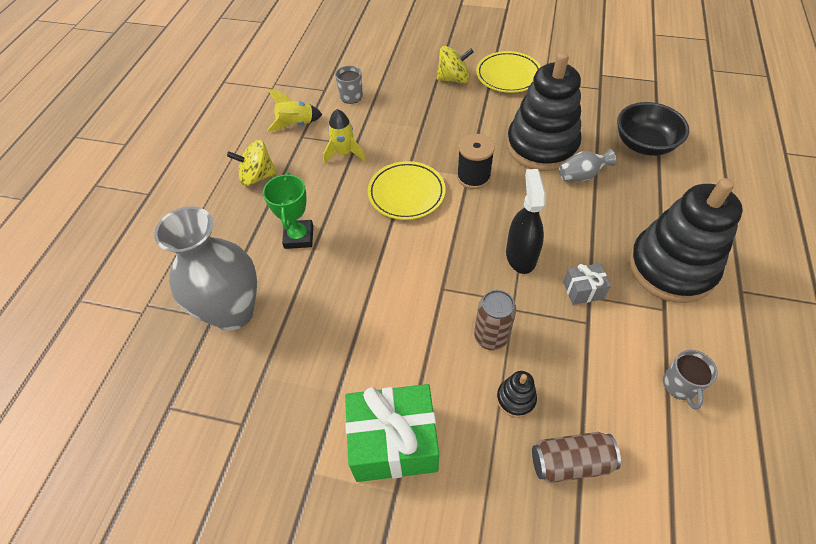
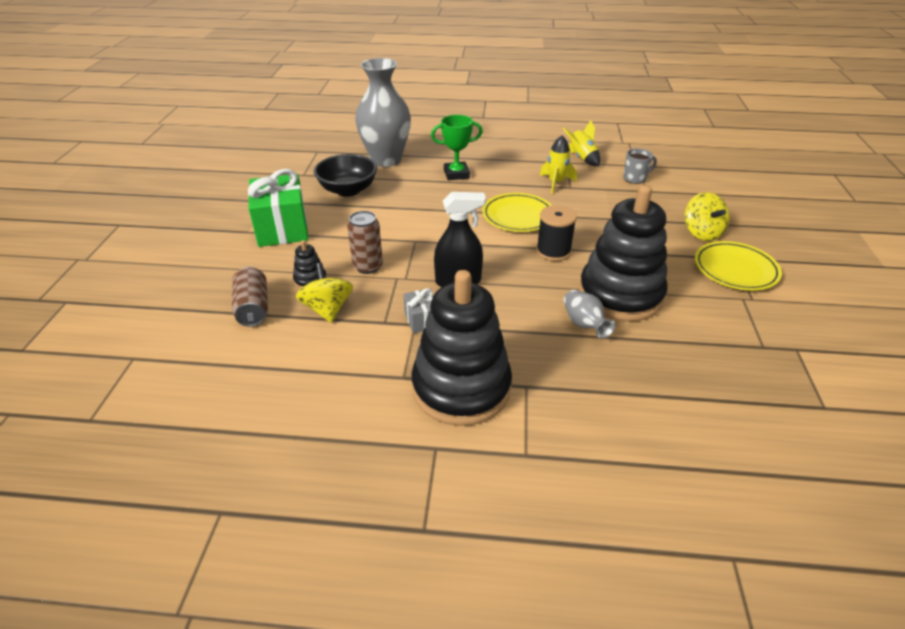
camera: 80 degrees right, 15 degrees down
(257, 177) = (513, 151): yellow spinning top -> yellow spinning top (327, 309)
(644, 145) = (666, 382): black bowl -> black bowl (348, 190)
(680, 385) = (315, 380): grey mug -> none

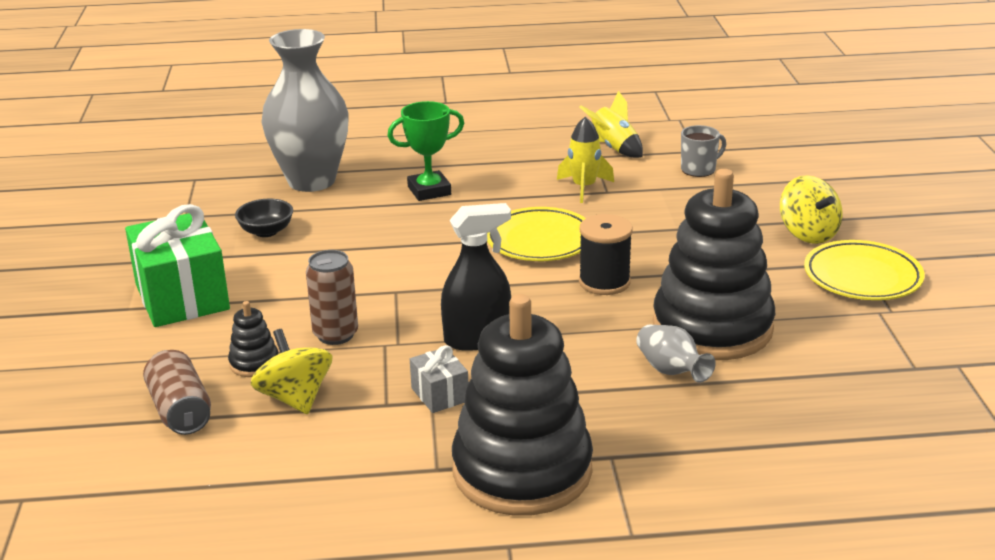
camera: 10 degrees left, 10 degrees down
(348, 190) = (266, 231): black bowl -> black bowl, size x0.59

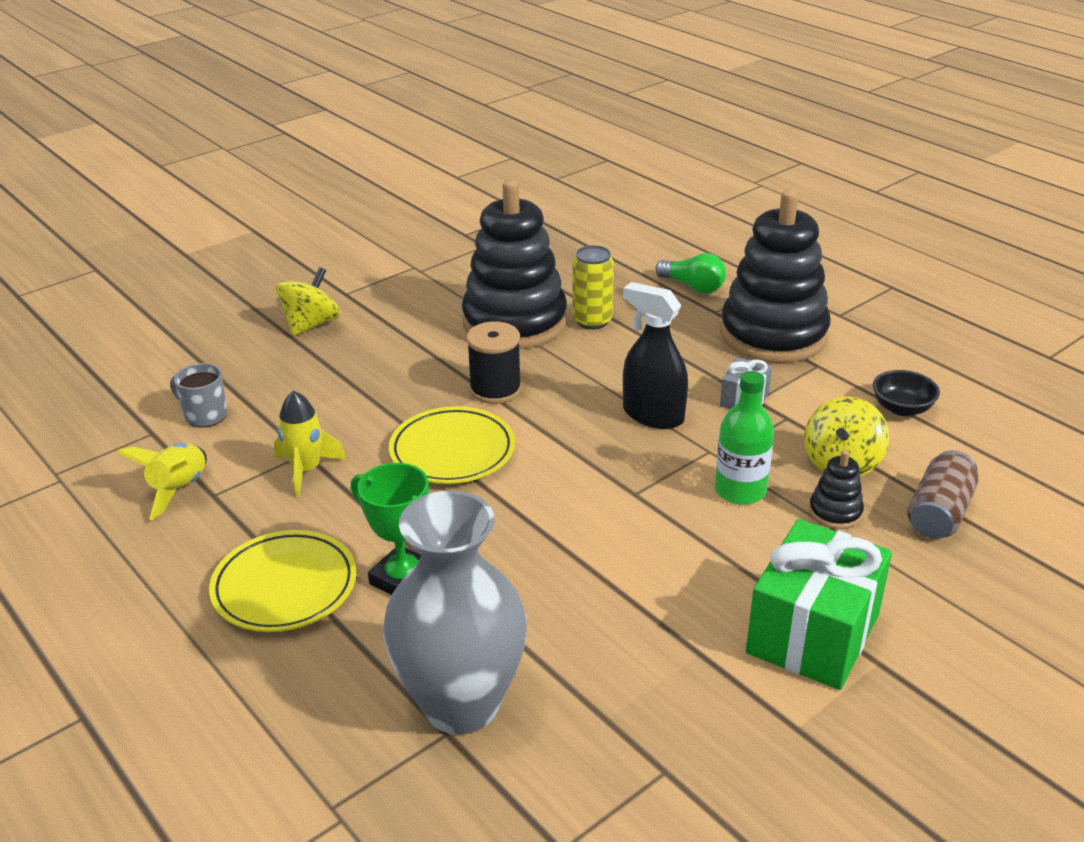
camera: 125 degrees left, 5 degrees up
(266, 231) = (623, 660): black bowl -> black bowl (902, 408)
(335, 334) = (740, 490): brown can -> green bottle
(671, 371) = (592, 321): grey vase -> yellow can
(682, 468) = (693, 287): none -> green light bulb
(862, 277) = (370, 287): yellow plate -> yellow plate (285, 587)

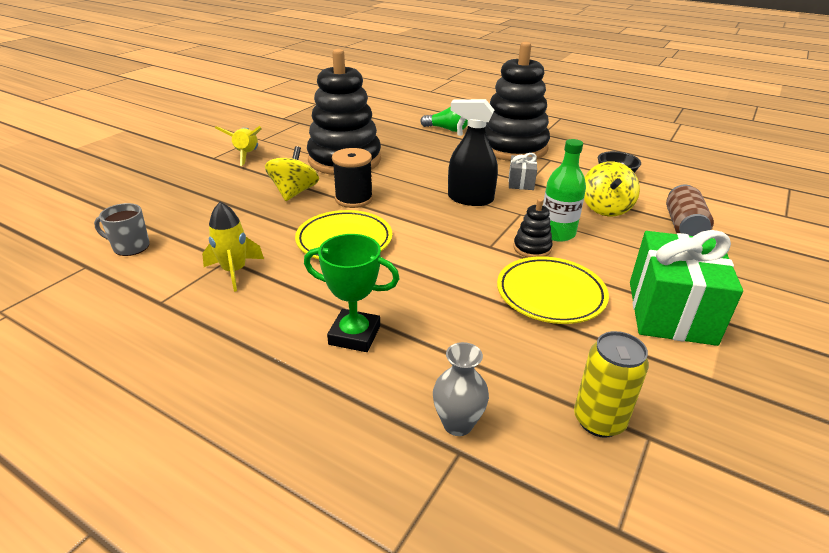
camera: 20 degrees left, 0 degrees up
(179, 489) = (126, 303): yellow rocket -> yellow rocket (246, 155)
(285, 587) = (255, 362): yellow plate -> yellow plate (550, 294)
(311, 324) = (195, 178): yellow spinning top -> yellow spinning top (294, 192)
(461, 704) = (457, 424): grey vase -> grey vase, size x0.45
(592, 321) = (396, 153): yellow can -> yellow can (599, 420)
(835, 512) = (624, 236): black stacking toy -> black stacking toy (532, 248)

